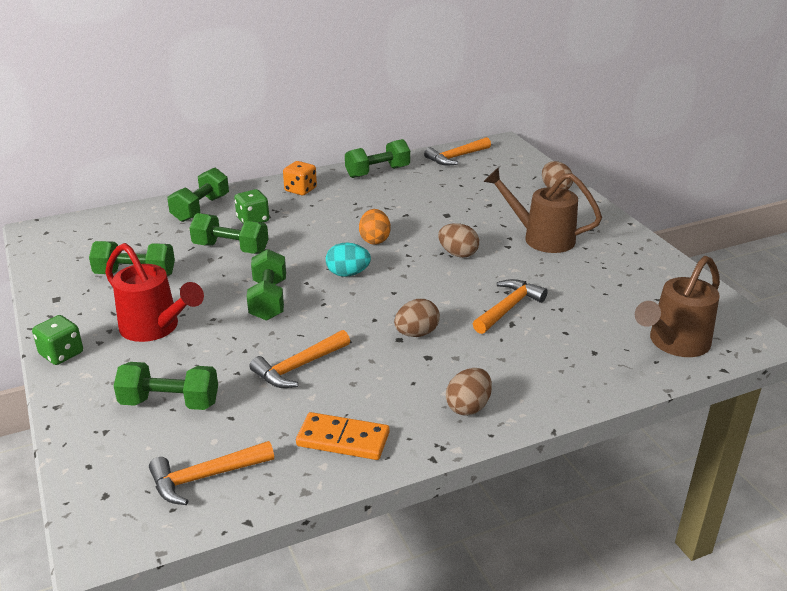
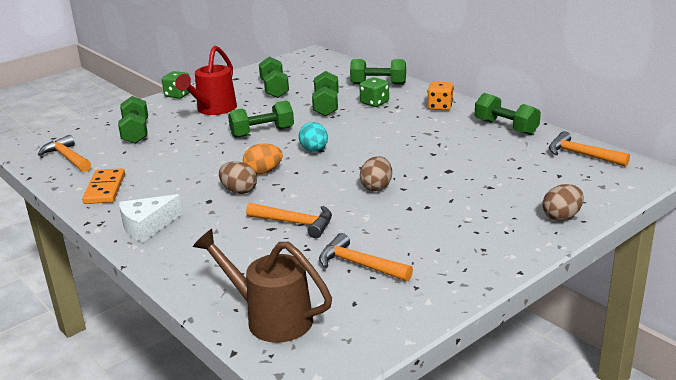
camera: 75 degrees right, 5 degrees down
(299, 367) = (182, 159): orange hammer -> orange hammer (359, 265)
(374, 240) = (376, 150): orange egg -> orange egg (263, 172)
(468, 407) = (147, 226): brown egg -> white cheese
(541, 238) = (439, 223): brown watering can -> none

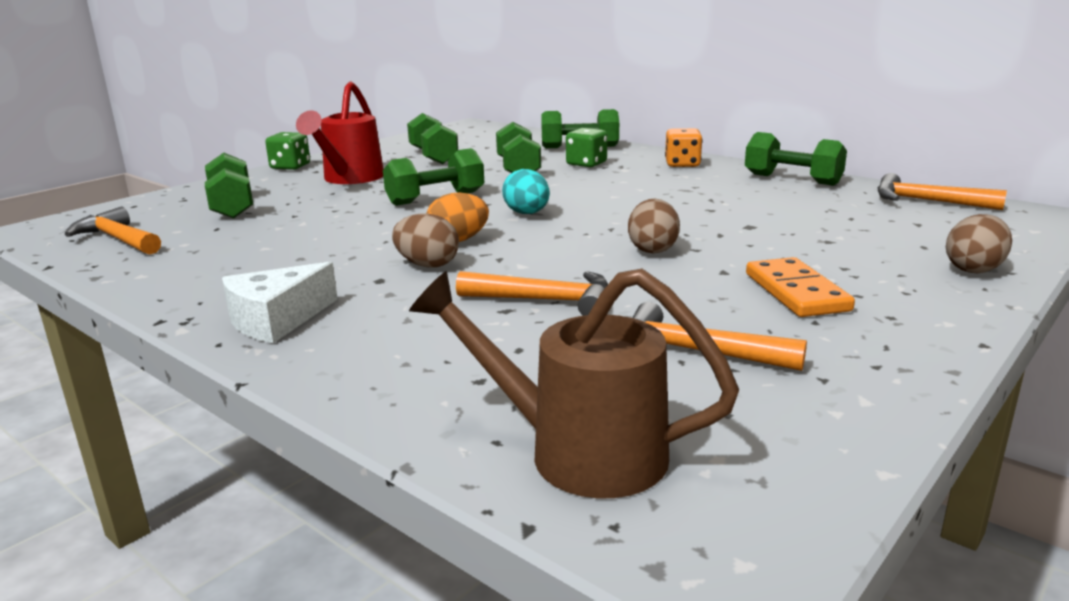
camera: 10 degrees left, 5 degrees down
(105, 189) = (188, 274): orange domino -> orange domino (796, 292)

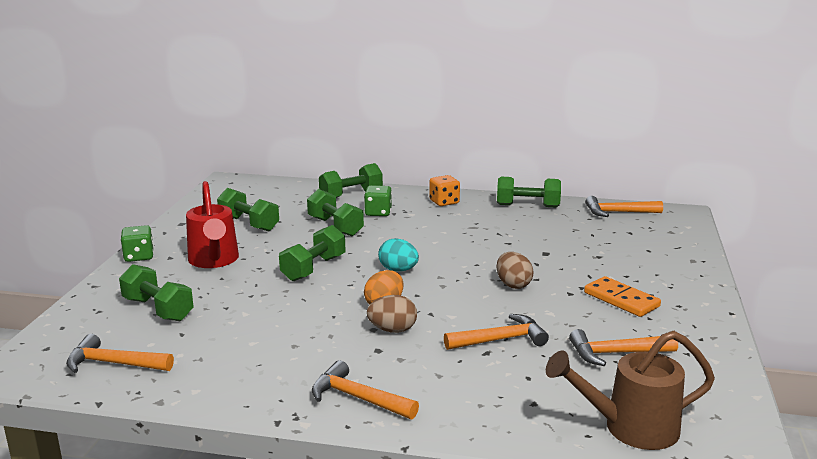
camera: 30 degrees left, 0 degrees up
(277, 320) = (358, 398): white cheese -> orange hammer
(974, 269) = (686, 262): brown egg -> none

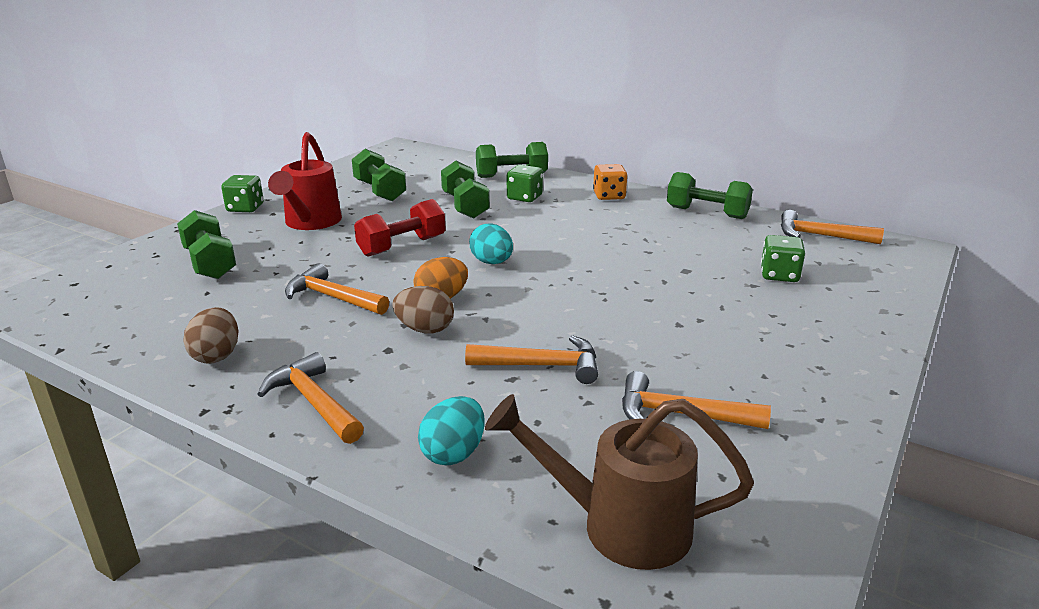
camera: 20 degrees right, 5 degrees up
(114, 363) = (114, 311): orange hammer -> orange hammer (332, 297)
(314, 268) = (402, 246): green dumbbell -> red dumbbell
(490, 409) = (453, 453): none -> turquoise egg
(513, 285) = (613, 301): brown egg -> brown egg (216, 356)
(611, 246) = (779, 275): none -> green dice
(621, 300) = (742, 344): orange domino -> none

